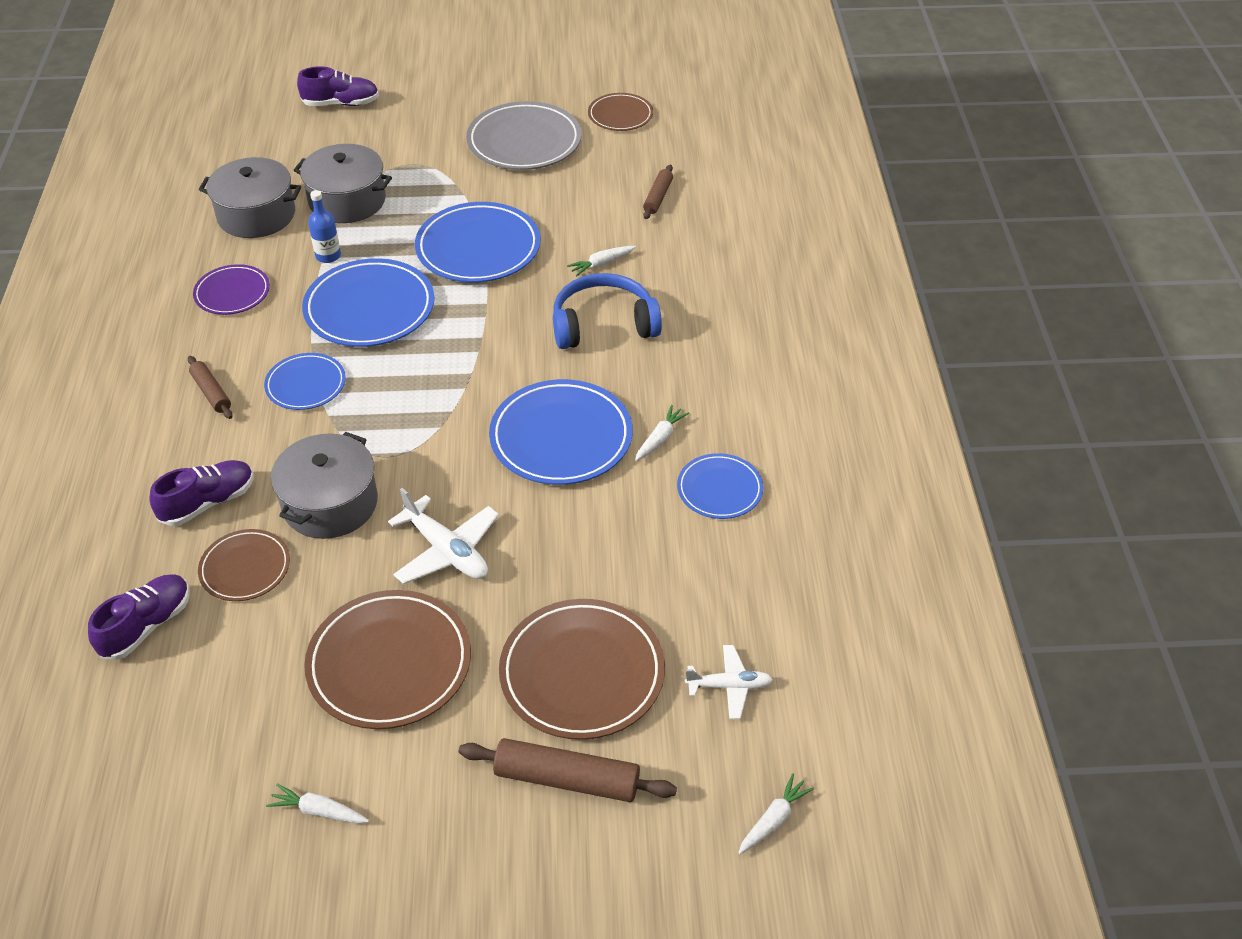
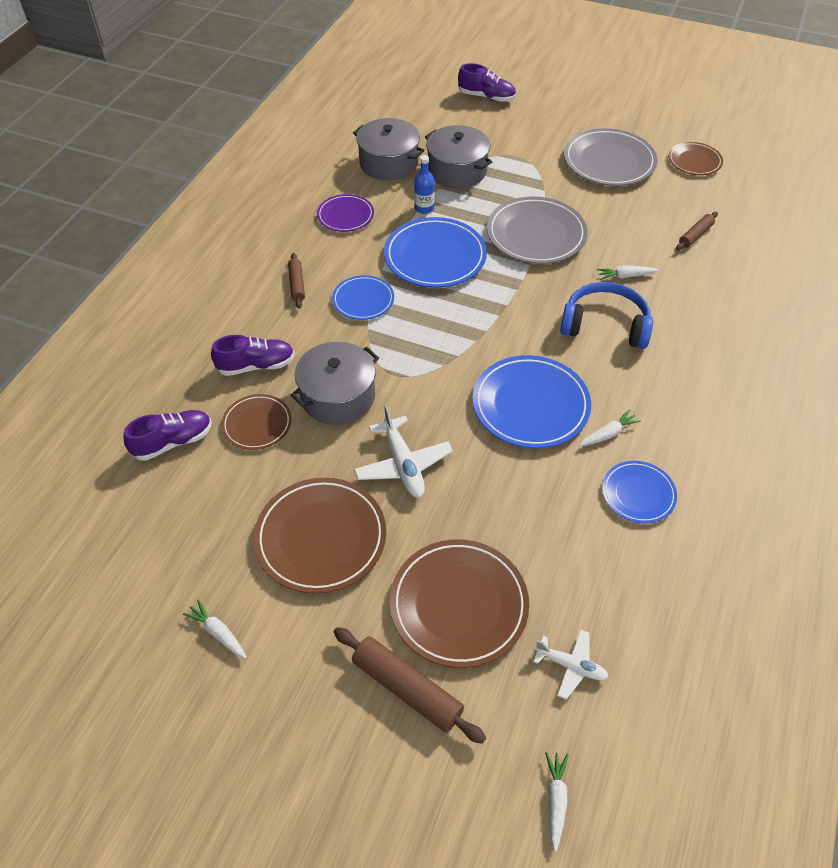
camera: 25 degrees right, 5 degrees up
(478, 248) = (536, 234): blue plate -> grey plate
(773, 819) = (555, 800): white carrot -> white carrot turned 60 degrees counterclockwise

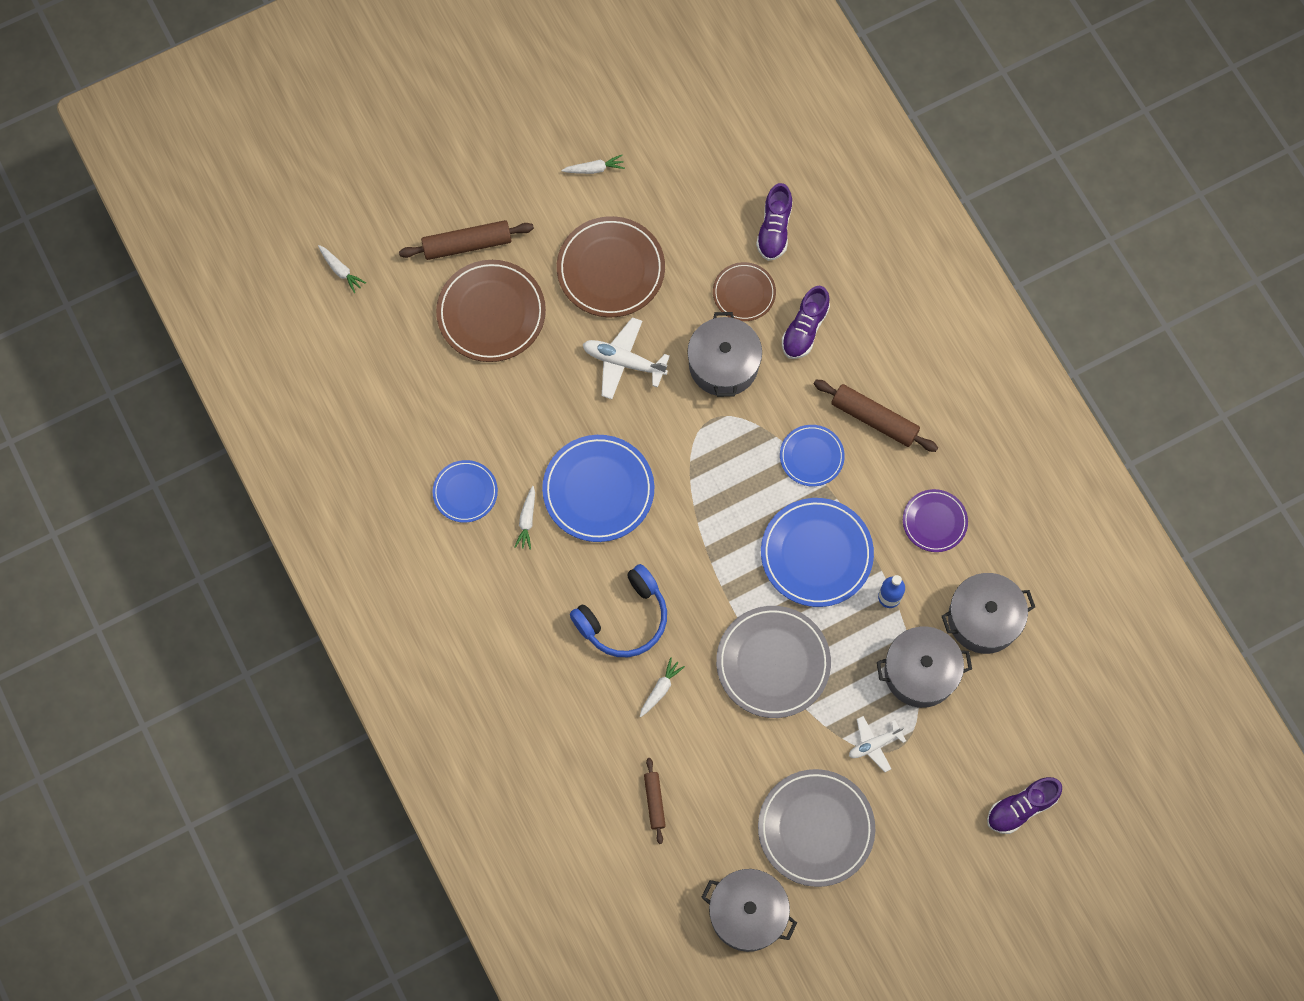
camera: 130 degrees right, 20 degrees up
(297, 284) = (874, 419): brown rolling pin -> brown rolling pin, size x1.70
(571, 666) = (398, 343): white plane -> white plane (874, 744)
(694, 161) = (747, 913): brown plate -> grey pot

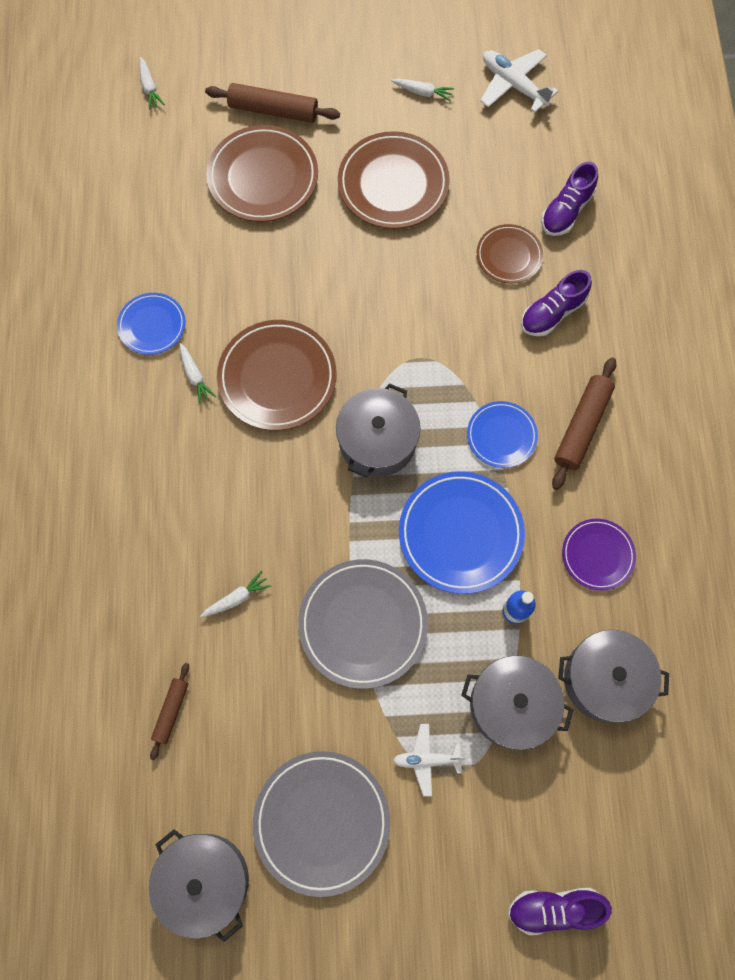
camera: 25 degrees right, 0 degrees up
(527, 520) = (195, 376): white carrot -> white carrot turned 60 degrees counterclockwise
(598, 490) = (277, 377): blue plate -> brown plate
(623, 362) = (362, 270): white plane -> white plane (513, 85)
(624, 619) = (237, 511): blue headphones -> none
(723, 364) = (457, 312): grey pot -> grey pot (377, 441)
(874, 419) = (581, 426): brown rolling pin -> brown rolling pin turned 60 degrees clockwise

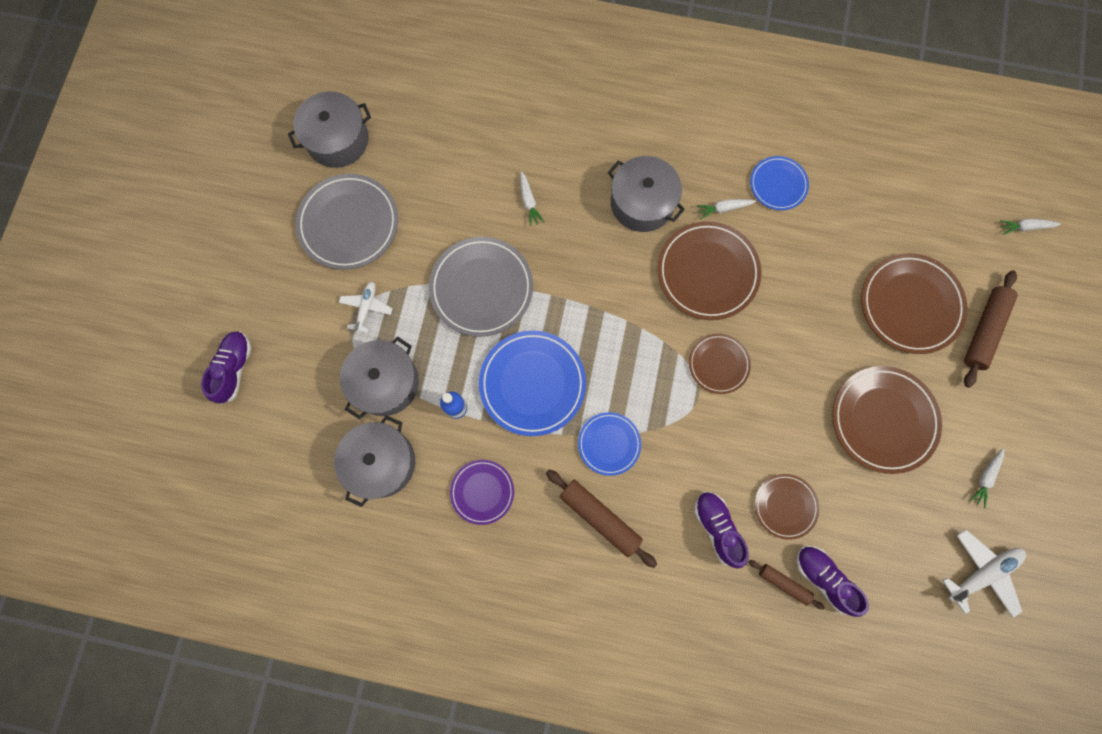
camera: 105 degrees right, 5 degrees up
(171, 711) = (458, 140): brown rolling pin -> brown rolling pin (783, 583)
(377, 441) = (630, 339): grey pot -> grey pot (642, 203)
(380, 345) = (718, 364): none -> brown plate

